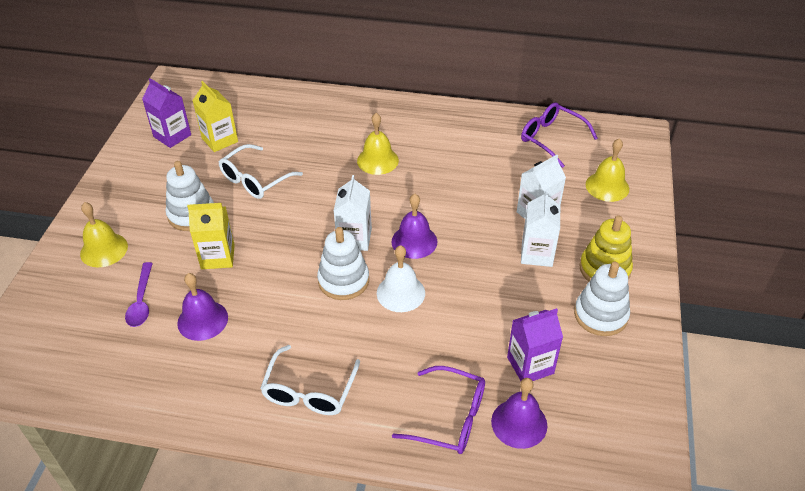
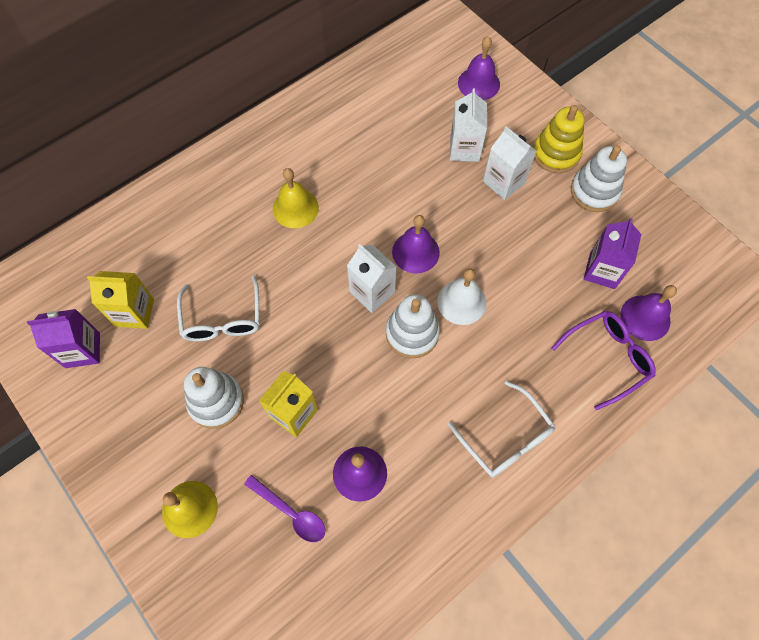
camera: 50 degrees left, 20 degrees up
(551, 138) = (393, 73): purple glasses -> none
(607, 186) = (478, 83): yellow bell -> purple bell

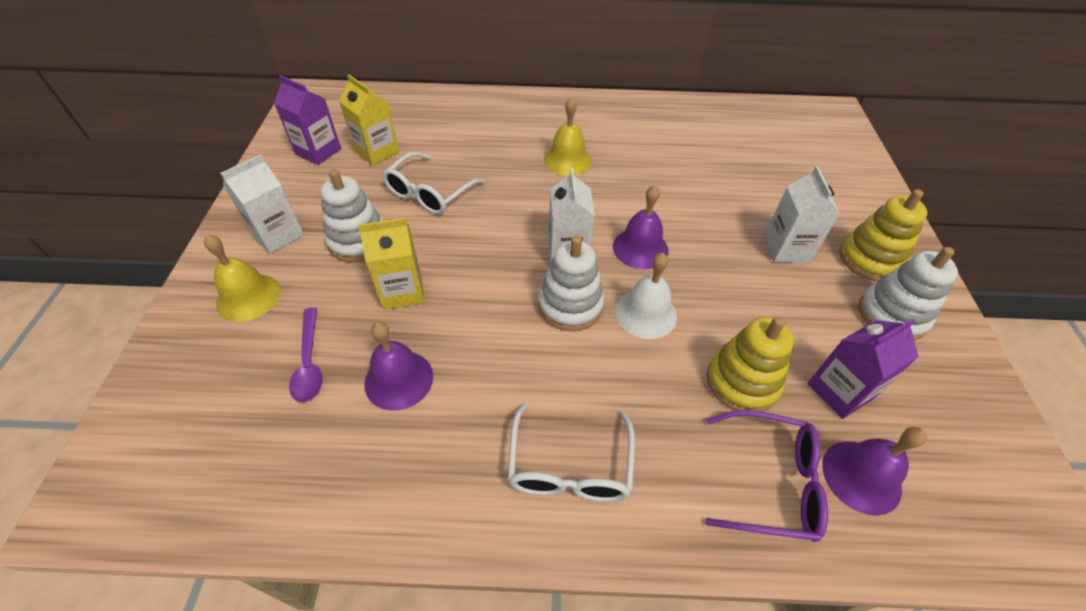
camera: 40 degrees right, 15 degrees down
(464, 149) = (767, 203): white carton -> white carton (278, 235)
(478, 83) = (828, 167): purple bell -> none
(550, 306) = (742, 381): none -> yellow stacking toy

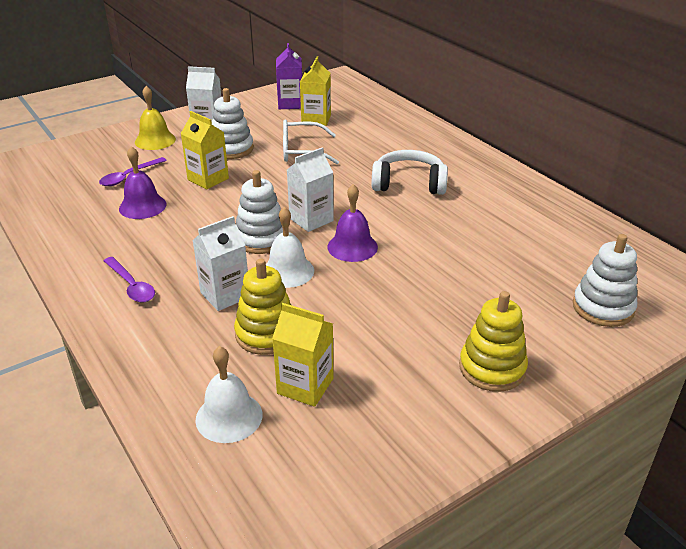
camera: 55 degrees right, 15 degrees down
(567, 160) = (409, 184): yellow bell -> white headphones
(569, 467) = (131, 286): white glasses -> purple spoon
(771, 482) = (187, 372): purple glasses -> none
(786, 249) = (443, 316): white carton -> white carton (225, 295)
(839, 391) = (305, 386): purple carton -> yellow carton
(861, 476) = (229, 417): purple bell -> white bell
(892, 315) = (429, 398): white stacking toy -> white stacking toy (603, 308)

